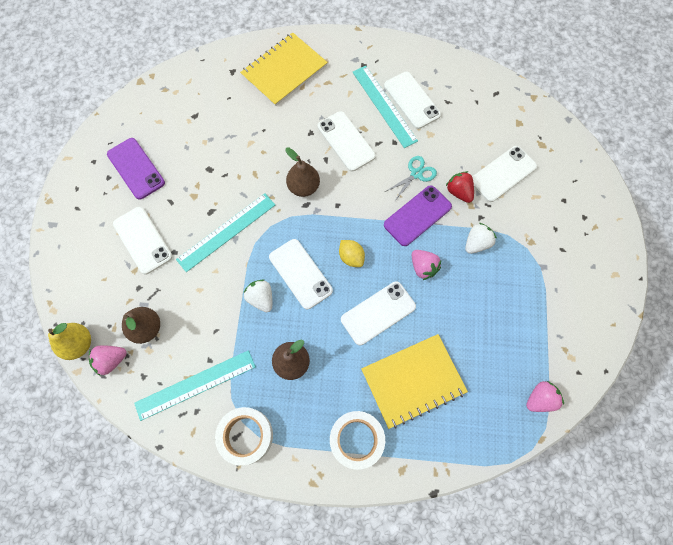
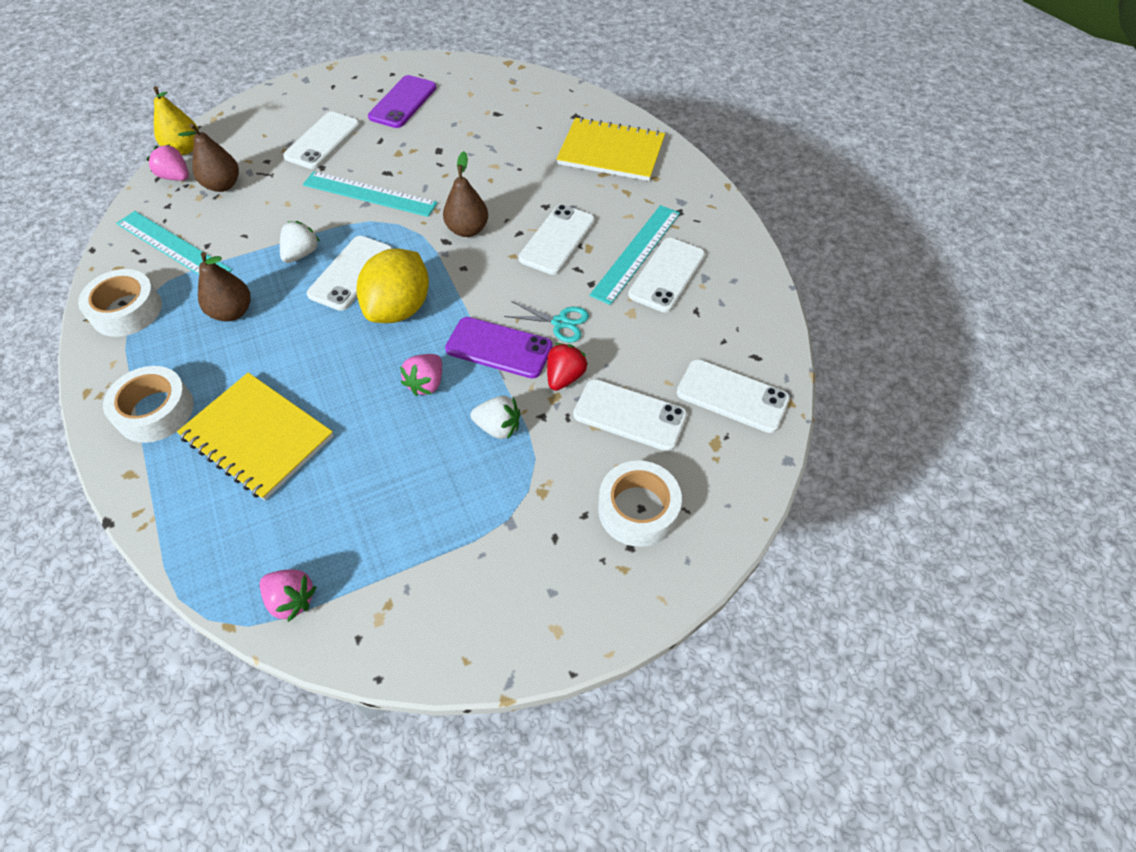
camera: 60 degrees right, 15 degrees down
(351, 257) = (399, 308): yellow lemon -> yellow lemon, size x1.98
(378, 313) = (336, 364): white phone -> white phone (732, 396)
(564, 202) = (638, 509): none -> white tape

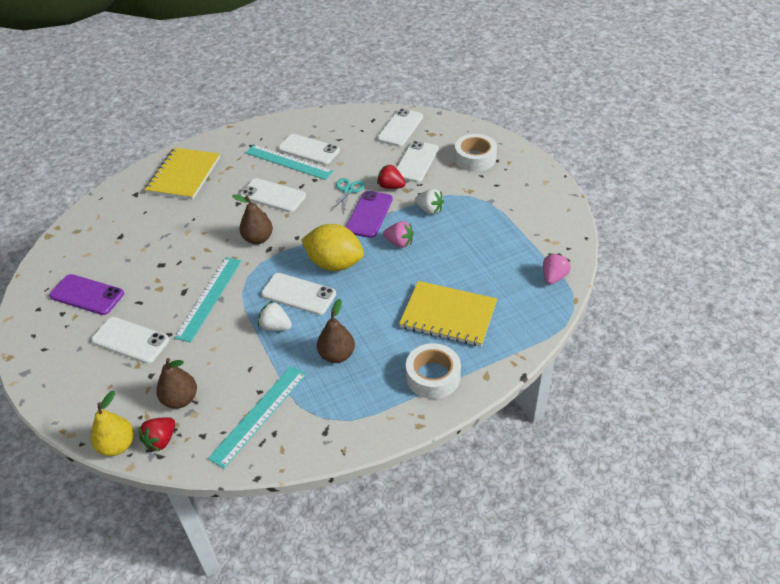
camera: 90 degrees left, 10 degrees down
(127, 310) = (334, 425): white tape -> none
(176, 177) = (161, 440): pink strawberry -> red strawberry
(257, 437) = (448, 315): yellow notebook -> yellow notebook turned 75 degrees clockwise
(498, 427) = (429, 210): white strawberry -> white strawberry turned 105 degrees clockwise

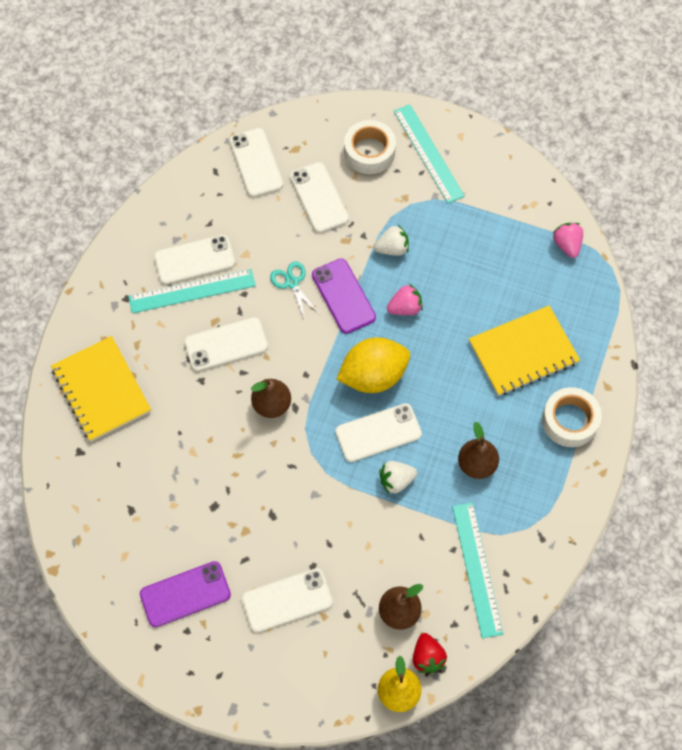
camera: 45 degrees left, 20 degrees up
(209, 298) = (304, 502): turquoise ruler -> turquoise ruler (428, 153)
(391, 186) = (327, 247): red strawberry -> none

